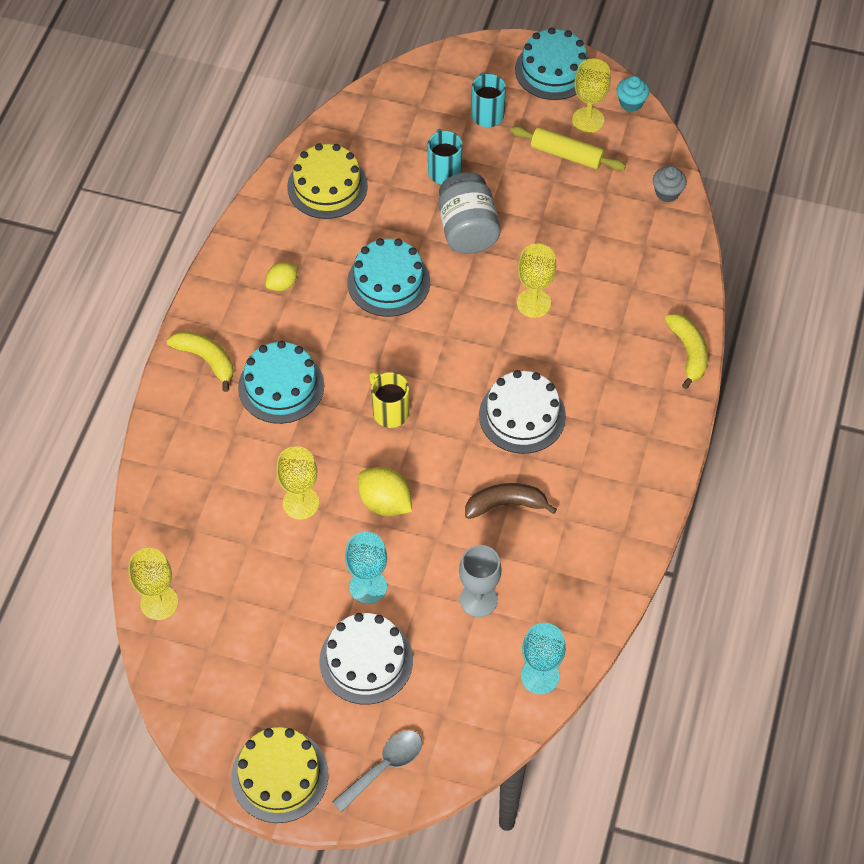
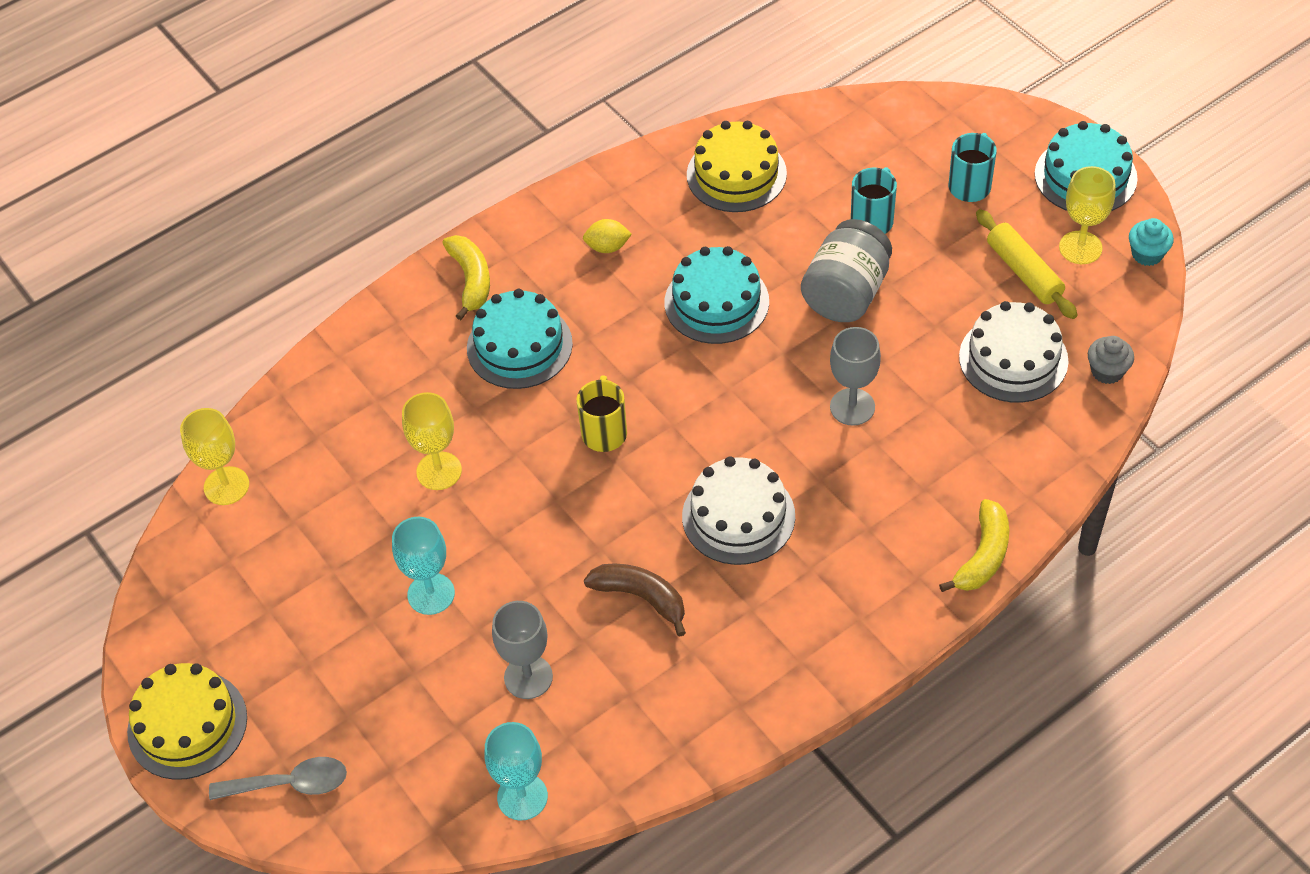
camera: 40 degrees right, 5 degrees down
(366, 660) = (365, 666): white cake -> white cake (1013, 358)
(385, 502) = (520, 520): yellow lemon -> none
(533, 303) = (852, 407): yellow goblet -> grey goblet

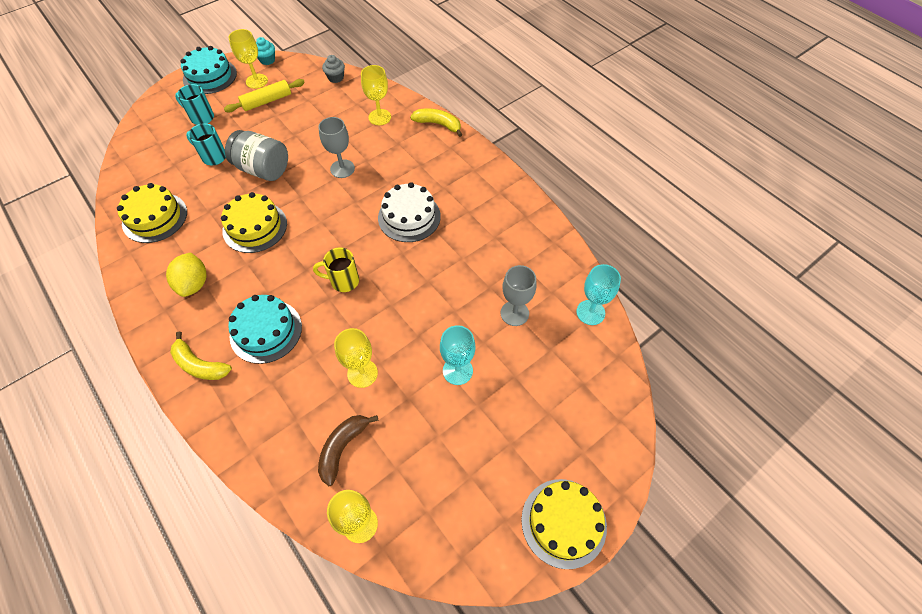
camera: 95 degrees left, 5 degrees up
(290, 784) = (599, 444): grey spoon -> none
(471, 280) = (199, 365): yellow banana -> yellow banana turned 135 degrees counterclockwise
(607, 247) = (194, 284): yellow lemon -> yellow lemon, size x1.58
(641, 597) = (461, 260): brown banana -> brown banana (343, 448)
(716, 302) = (255, 227): turquoise cake -> yellow cake
(995, 454) = (379, 117): none -> yellow goblet
(1013, 358) = (322, 108): white cake -> none

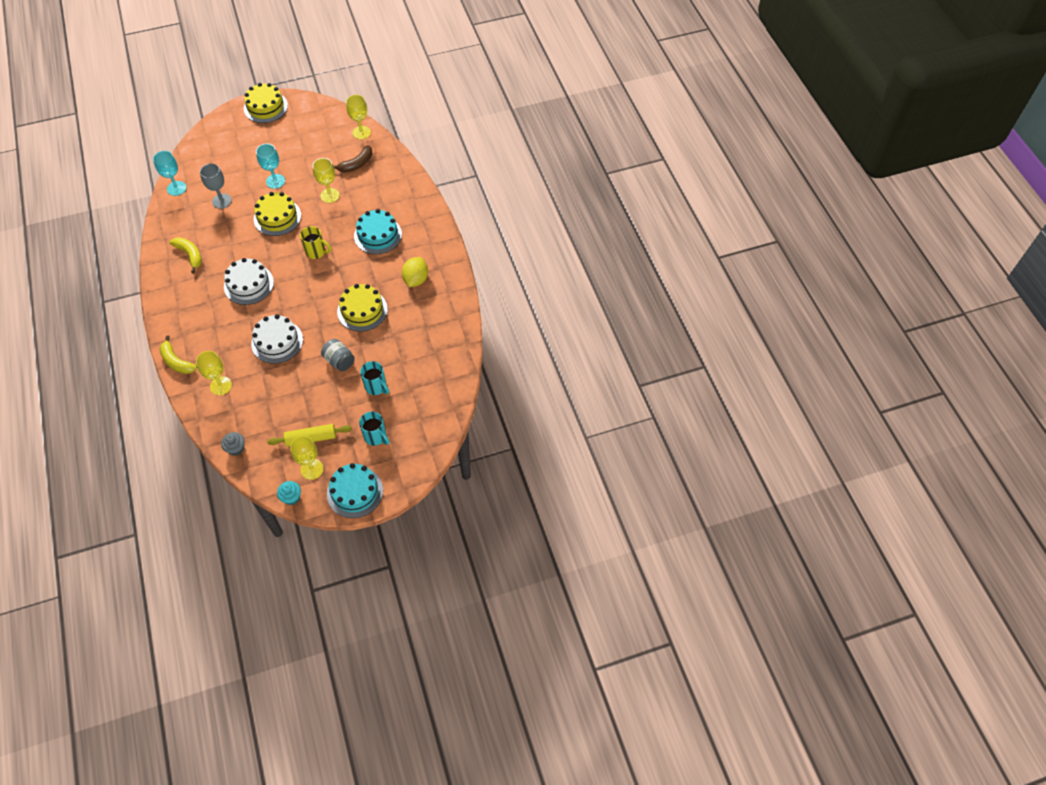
camera: 160 degrees left, 0 degrees up
(155, 217) = (434, 341): yellow cake -> yellow cake (277, 217)
(199, 365) = (423, 227): yellow banana -> yellow banana (190, 255)
(263, 169) = (339, 361): grey jar -> grey jar, size x0.66
(342, 169) = (277, 341): grey goblet -> white cake

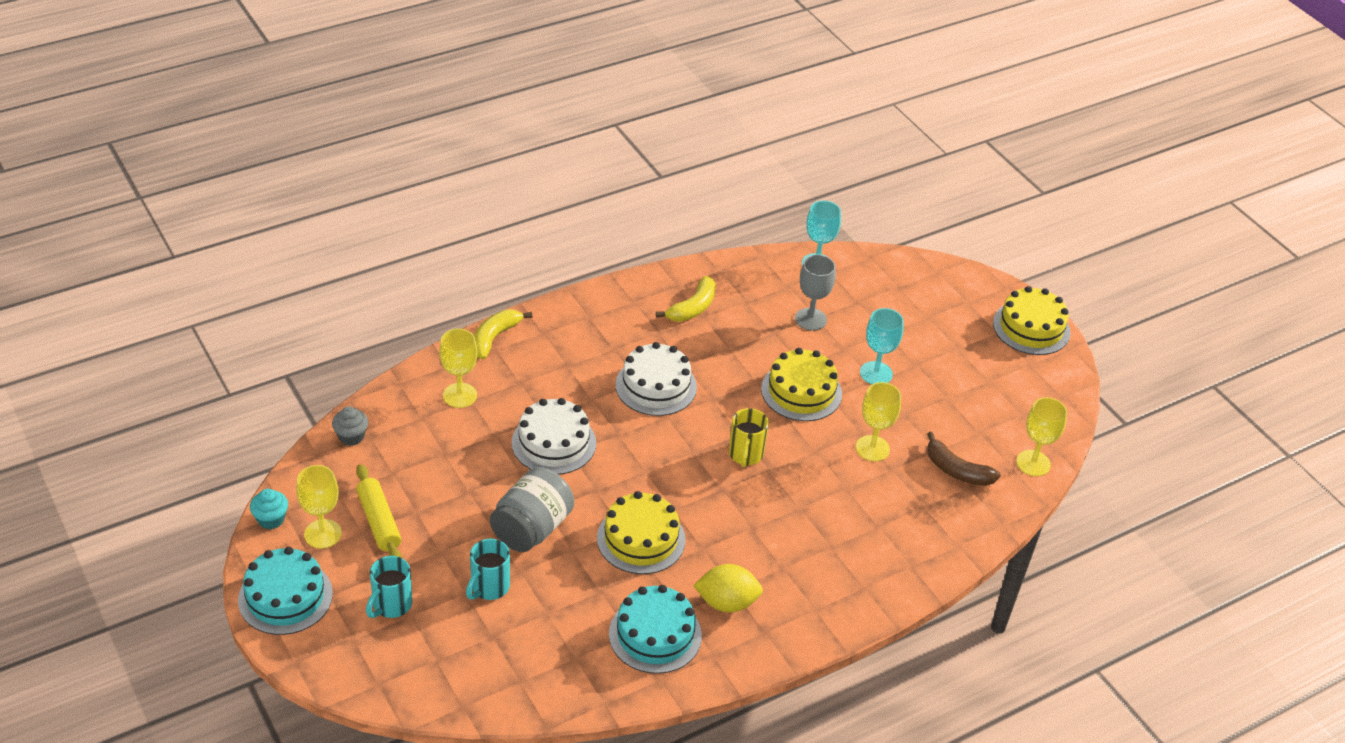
camera: 75 degrees right, 15 degrees down
(339, 361) = (532, 528): grey jar -> grey jar, size x1.51
(378, 235) = (808, 530): turquoise cake -> turquoise cake (655, 634)

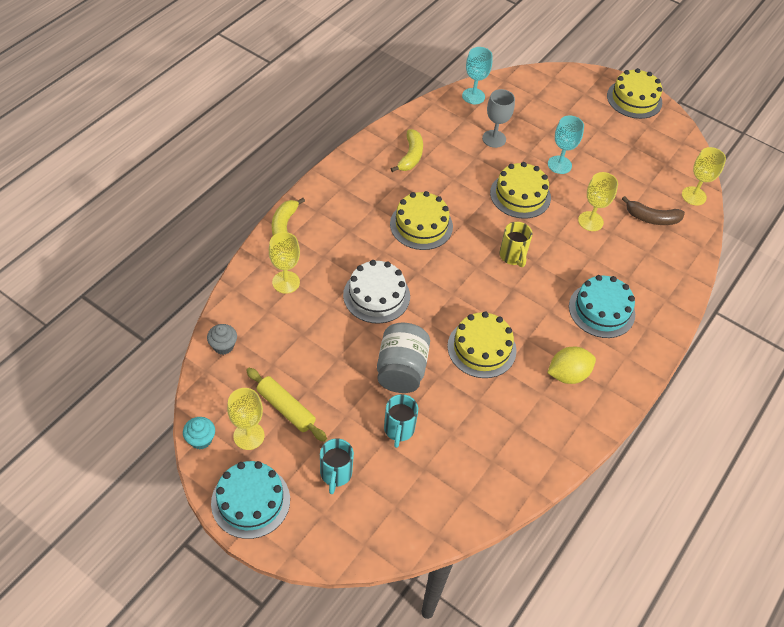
camera: 25 degrees left, 10 degrees up
(655, 634) = (535, 419): turquoise cake -> turquoise cake (601, 310)
(656, 386) = (421, 225): white cake -> yellow cake

